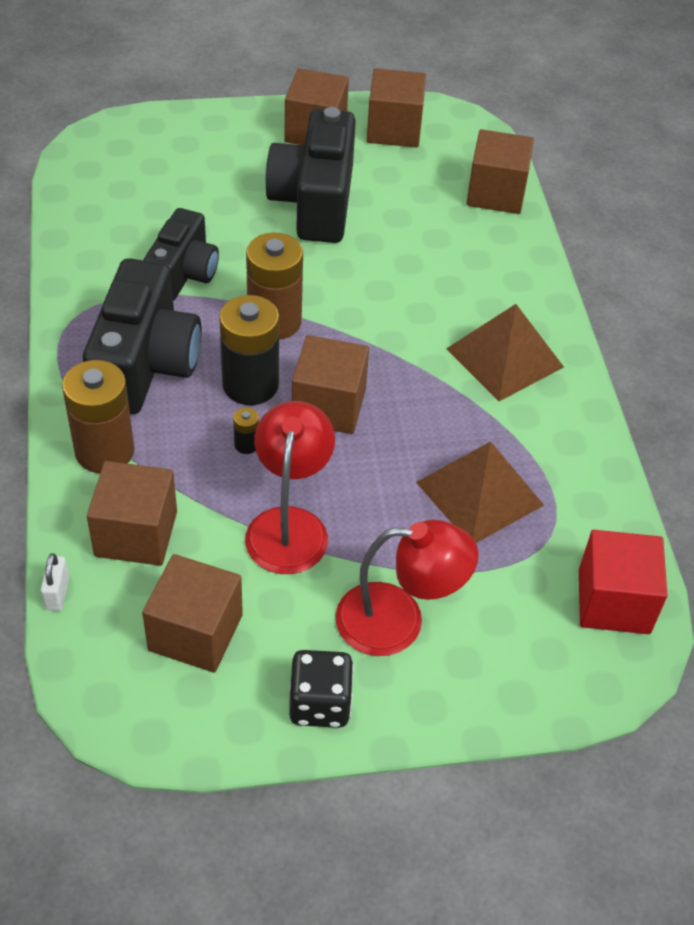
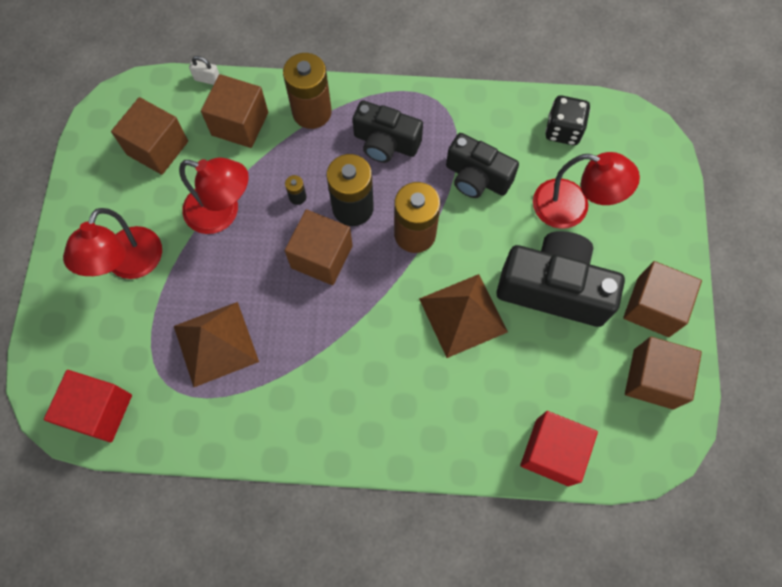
camera: 105 degrees right, 20 degrees up
(145, 364) = (385, 143): black camera -> black camera, size x0.65
(208, 192) = (572, 207): none -> red lamp
(320, 704) = (87, 208): black dice -> black dice (563, 130)
(496, 193) = (552, 452): brown cube -> red cube
(504, 357) = (344, 400): brown pyramid -> brown pyramid (463, 315)

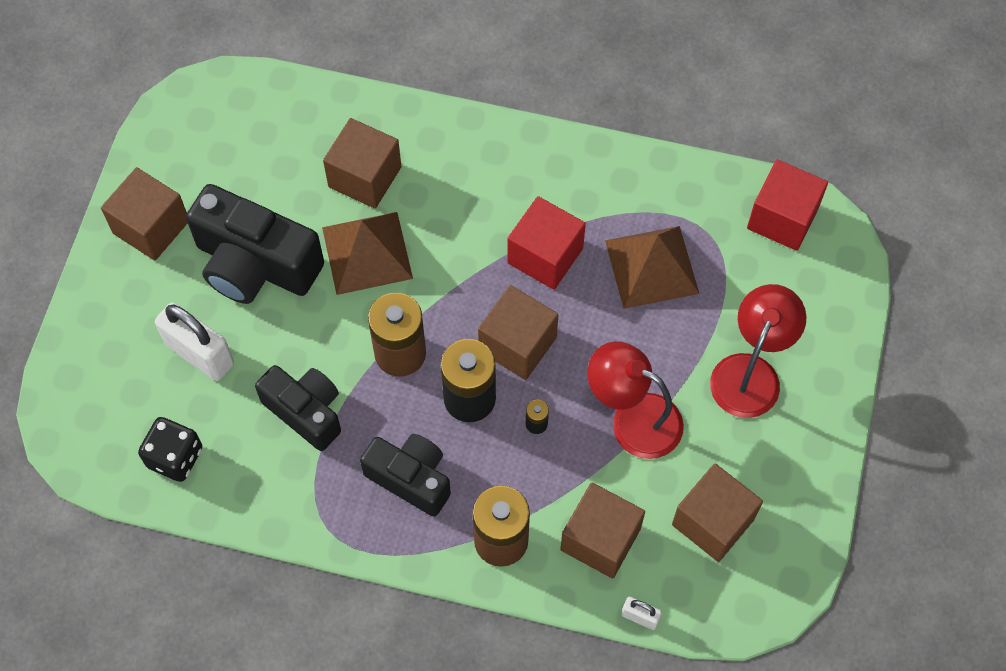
camera: 170 degrees left, 5 degrees down
(552, 452) = (312, 107): red cube -> red cube (545, 255)
(572, 207) = (200, 354): red lamp -> white padlock
(653, 379) = (181, 157): brown cube -> brown cube (365, 177)

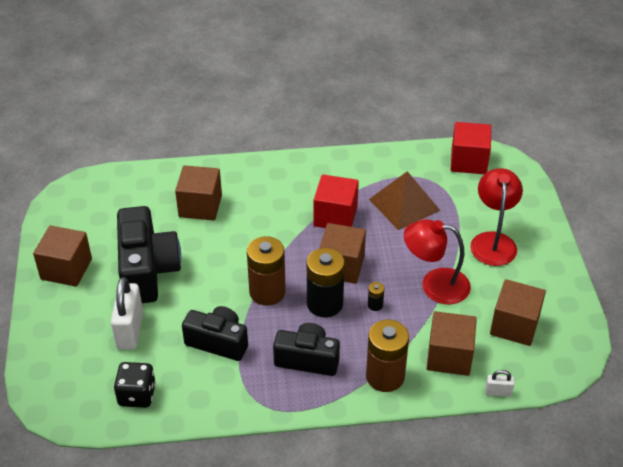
camera: 20 degrees left, 20 degrees down
(200, 354) = (130, 330): white padlock -> white padlock turned 75 degrees clockwise
(255, 264) = (147, 270): black camera -> black camera turned 105 degrees counterclockwise
(367, 253) = (220, 244): brown pyramid -> none

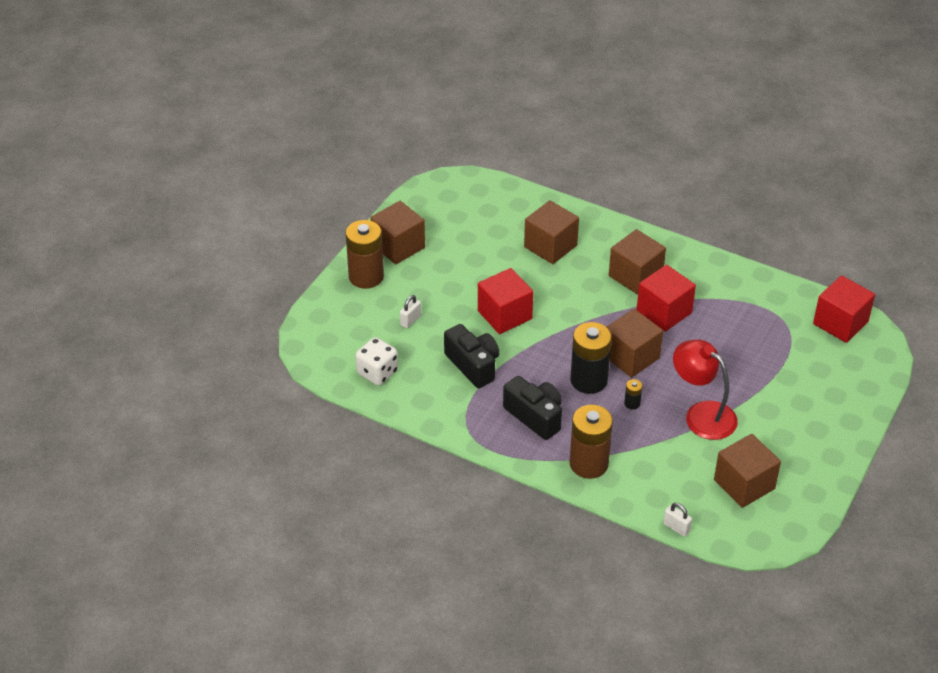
camera: 35 degrees right, 0 degrees up
(130, 330) = (410, 320): white padlock -> white padlock, size x0.48
(137, 395) = (377, 372): black dice -> white dice
(147, 270) = (462, 279): black camera -> none
(209, 283) = (504, 315): none -> red cube
(267, 292) = (547, 346): brown battery -> brown battery (366, 276)
(404, 204) = (738, 332): brown pyramid -> none
(449, 356) = (660, 477): brown cube -> brown cube (635, 276)
(493, 241) = (794, 405): red lamp -> none

